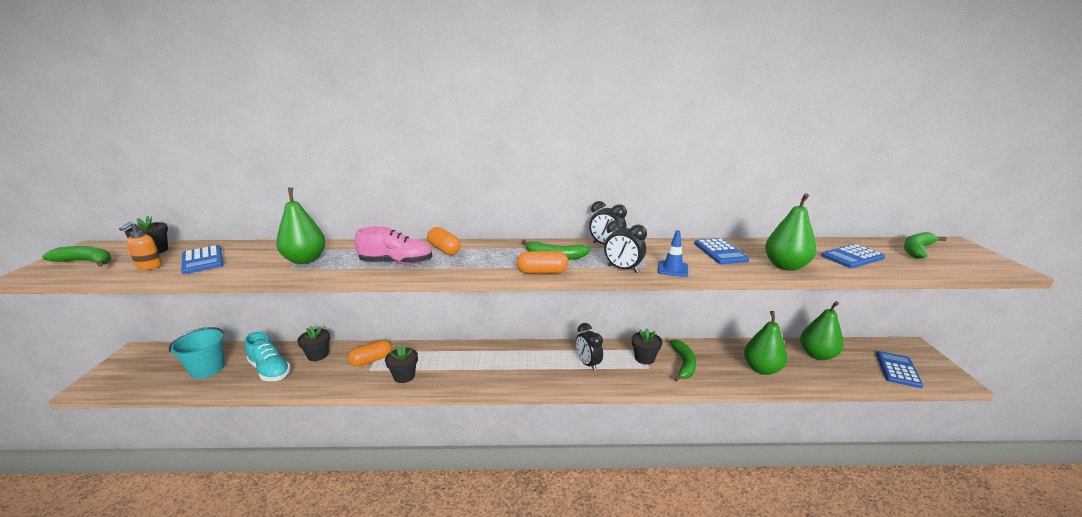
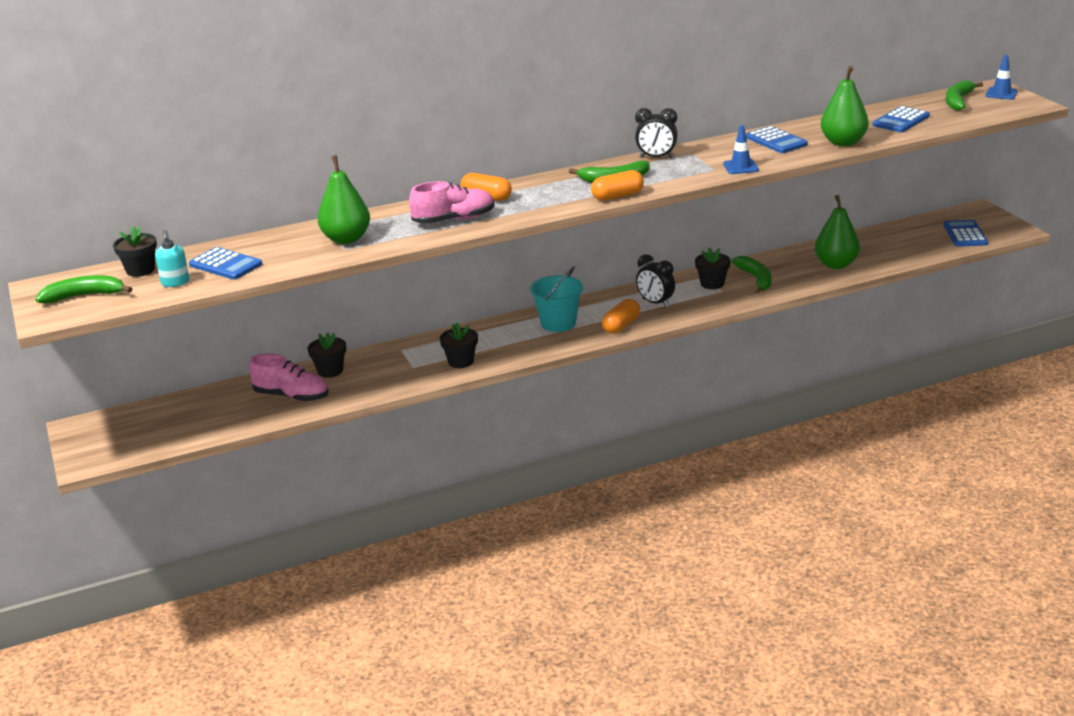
camera: 20 degrees left, 5 degrees up
(149, 266) = (175, 282): orange soap dispenser -> turquoise soap dispenser
(207, 369) = (209, 414): turquoise bucket -> turquoise bucket (558, 323)
(270, 370) = (292, 396): turquoise shoe -> pink shoe
(371, 360) = (403, 359): orange capsule -> orange capsule (621, 325)
(623, 269) = (693, 177): black clock -> none
(817, 355) = (886, 239): green pear -> none
(966, 251) = (1001, 94): none -> blue traffic cone

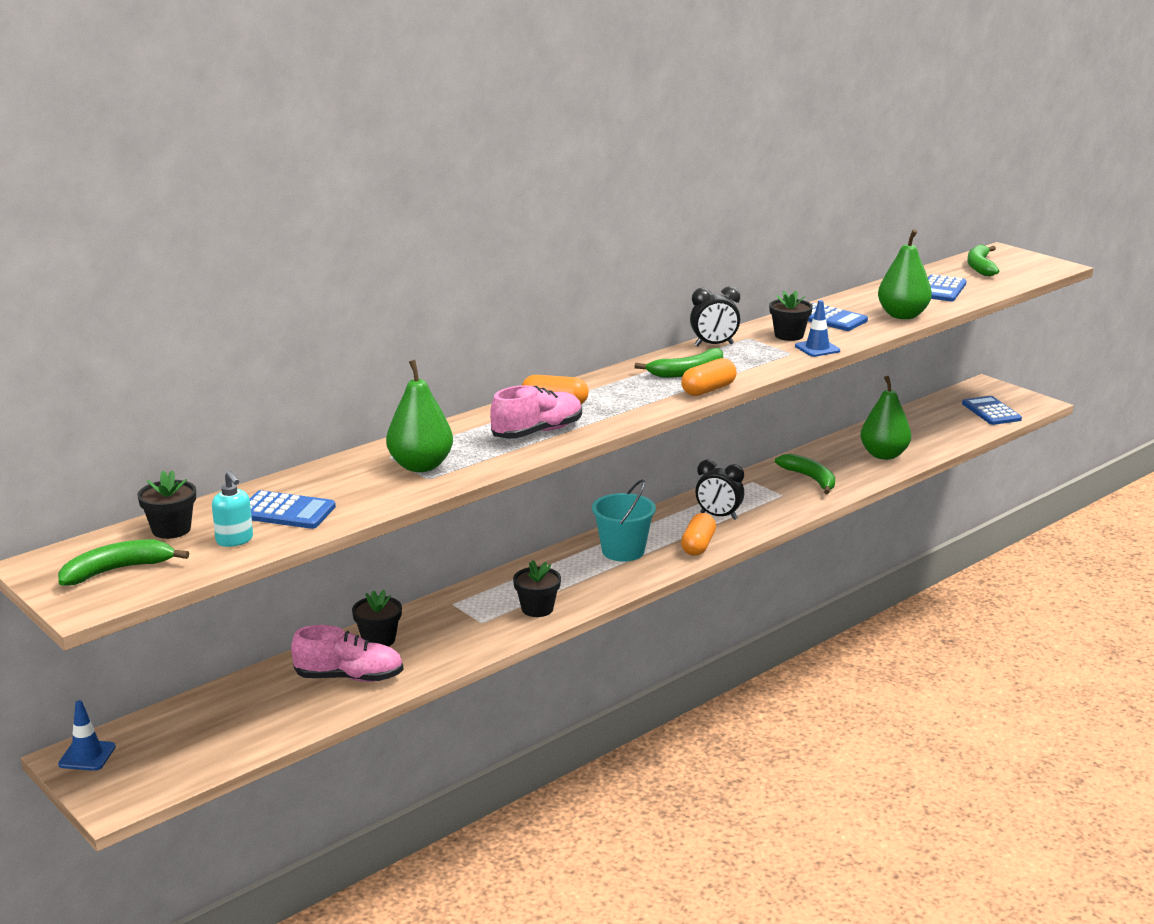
camera: 20 degrees left, 5 degrees down
(712, 284) = (766, 488): black flower pot -> black flower pot (789, 335)
(1001, 94) = (1016, 257): blue traffic cone -> blue traffic cone (87, 756)

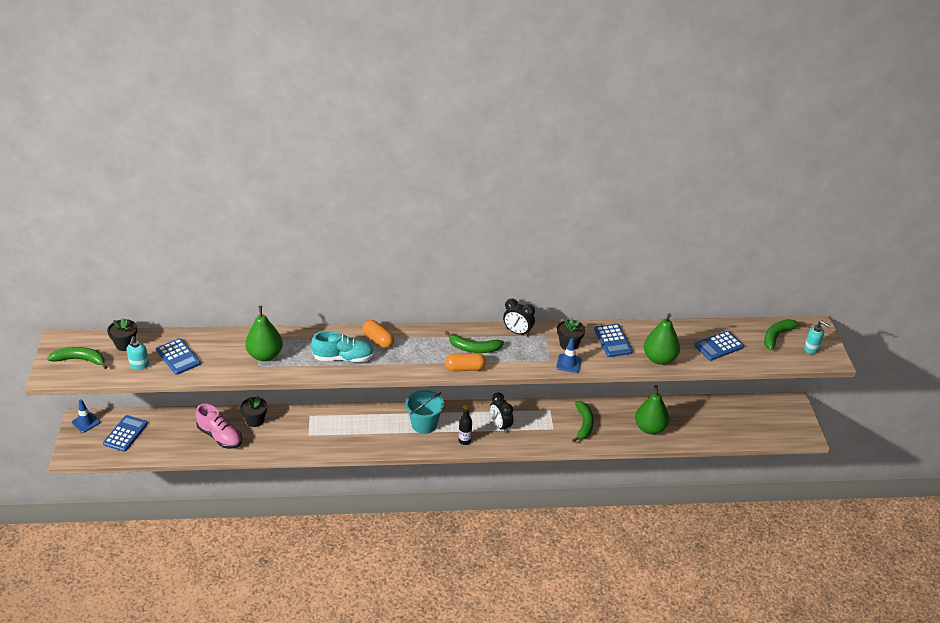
camera: 35 degrees right, 15 degrees up
(537, 432) = (343, 358): pink shoe -> turquoise shoe
(537, 609) = (341, 440): black flower pot -> none
(698, 545) = (464, 441): orange capsule -> black bottle
(991, 411) = (765, 427): blue calculator -> blue calculator (125, 434)
(1027, 265) = (811, 349): none -> turquoise soap dispenser

